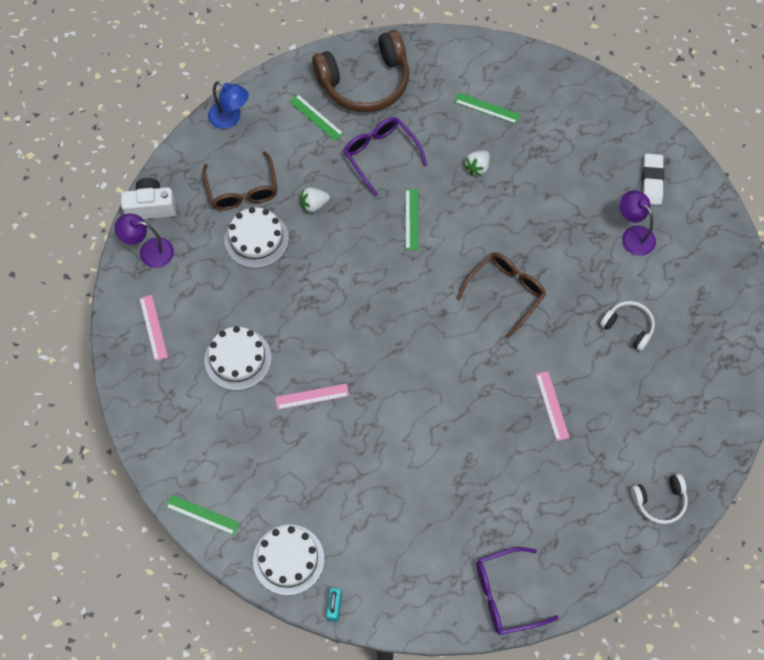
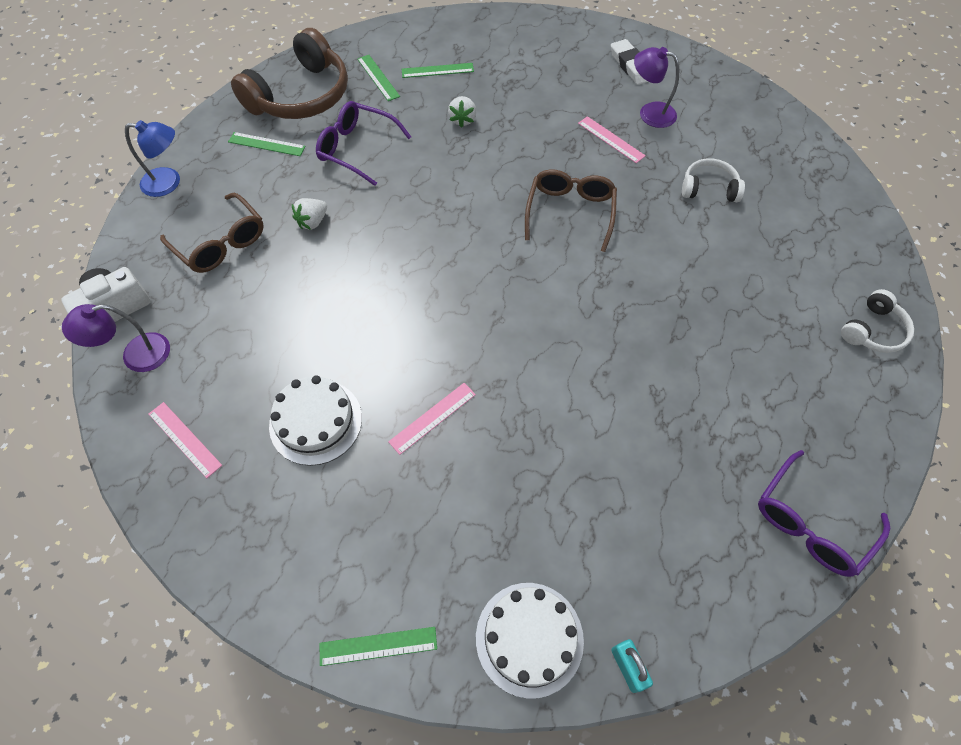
camera: 30 degrees left, 5 degrees down
(256, 239) = (265, 283): white cake -> none
(411, 219) = (427, 190): green ruler -> green ruler (378, 77)
(552, 406) = (696, 294): pink ruler -> pink ruler (611, 139)

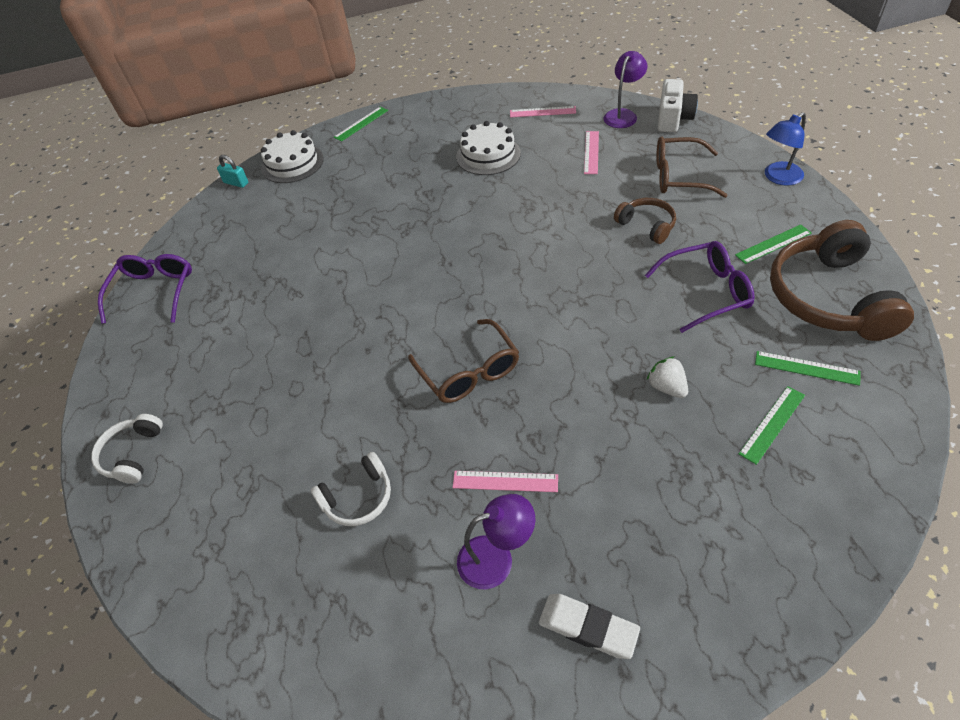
camera: 145 degrees right, 10 degrees down
(313, 222) = (646, 225): white strawberry -> brown headphones
(432, 418) = (426, 195): pink ruler -> pink ruler (591, 152)

